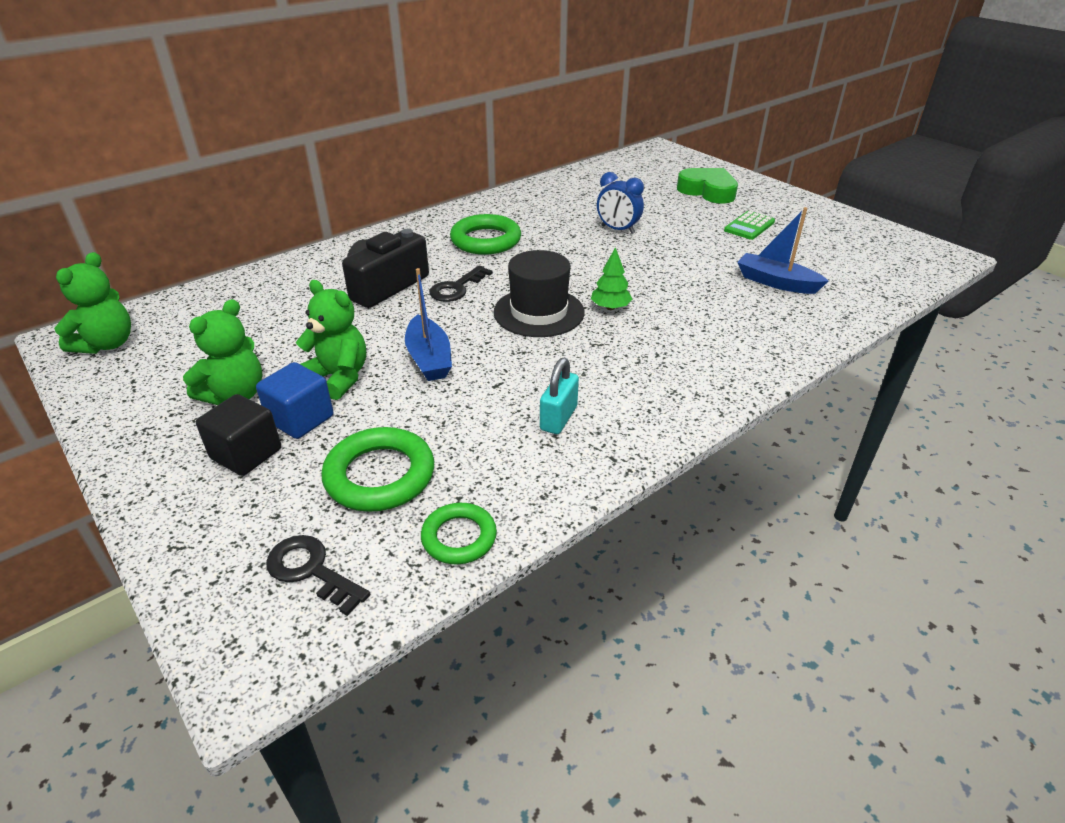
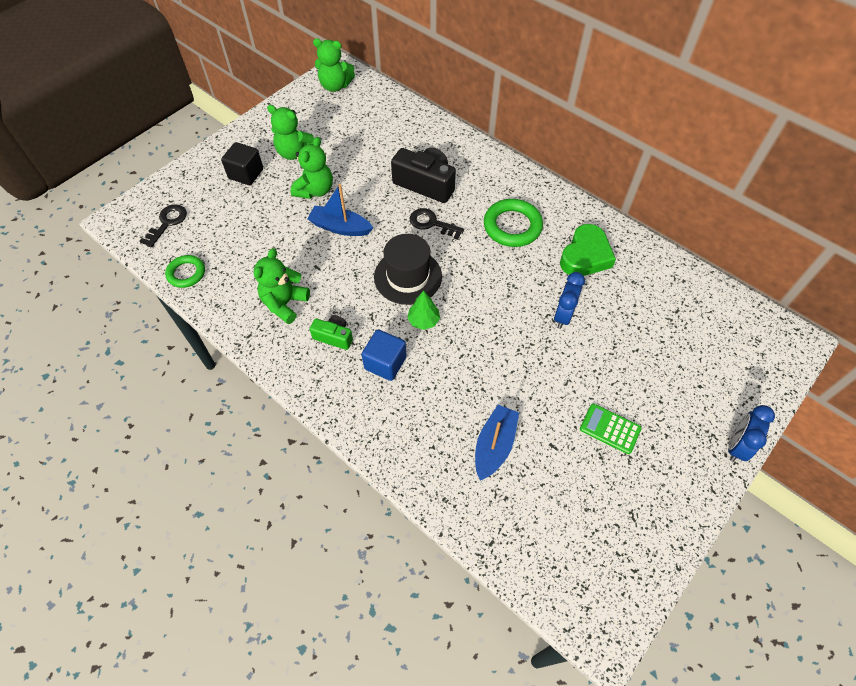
camera: 80 degrees right, 20 degrees up
(300, 419) = (275, 186): blue cube -> blue cube (385, 363)
(380, 475) = (231, 231): green ring -> none
(429, 358) = (340, 227): blue boat -> blue boat turned 45 degrees clockwise
(558, 418) = (285, 303): turquoise padlock -> green teddy bear
(626, 376) = (334, 337): none -> green camera
(708, 191) = (687, 391): green heart -> green heart (585, 256)
(759, 182) = (736, 446): none -> blue clock

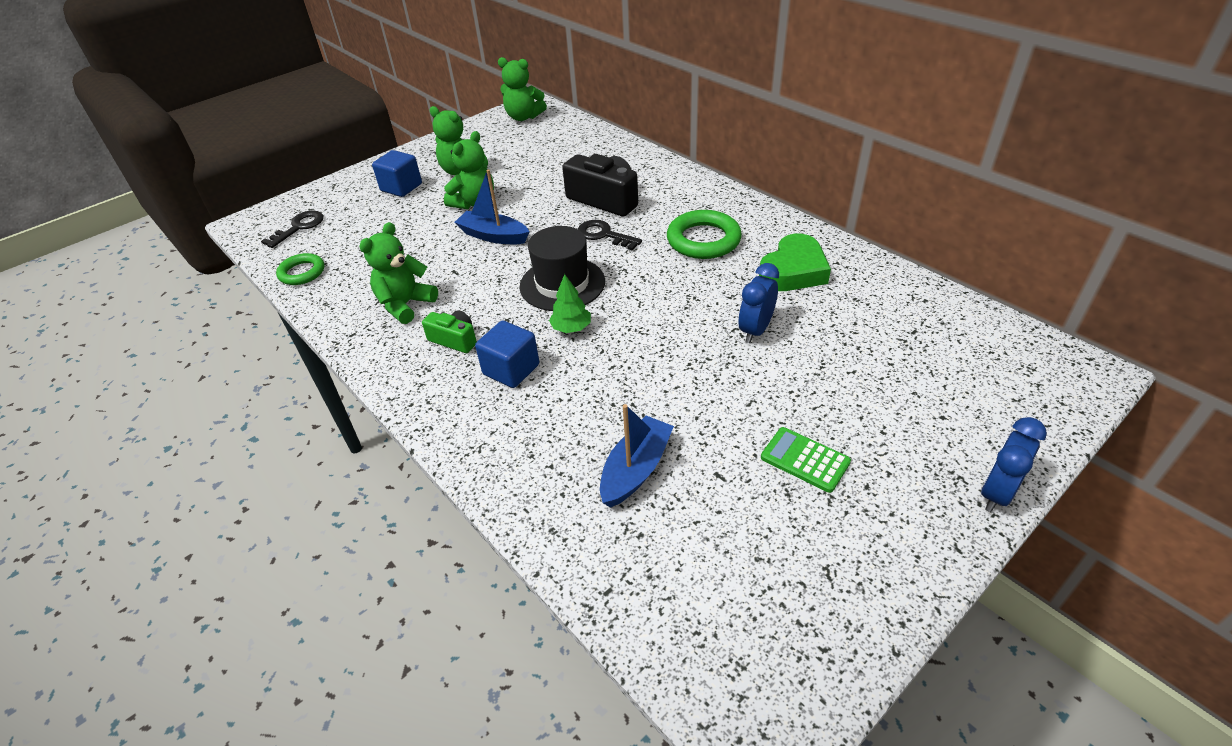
camera: 10 degrees right, 15 degrees down
(246, 174) = (401, 187): black cube -> blue cube

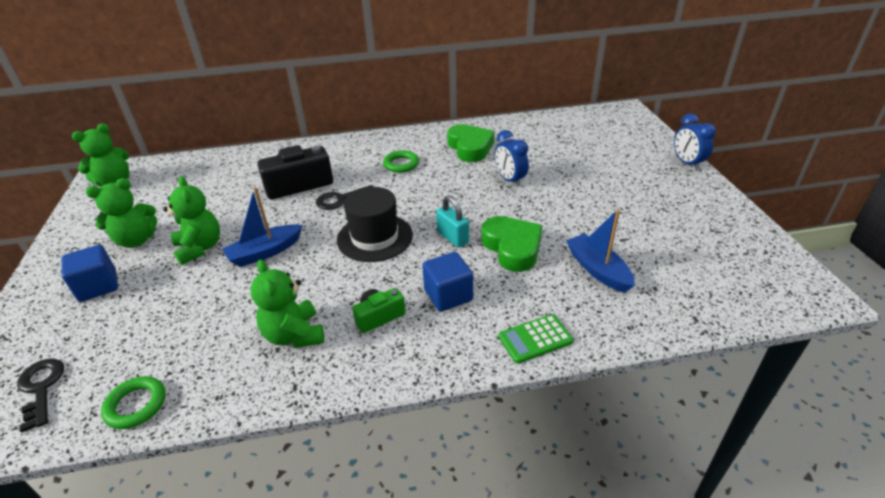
camera: 60 degrees left, 5 degrees down
(571, 328) = (431, 250): green tree -> none
(604, 333) = (453, 237): none -> turquoise padlock
(622, 384) = (512, 248): none -> green heart
(703, 240) = (401, 164): green ring -> green ring, size x0.62
(805, 460) = (631, 205): green calculator -> green calculator (535, 339)

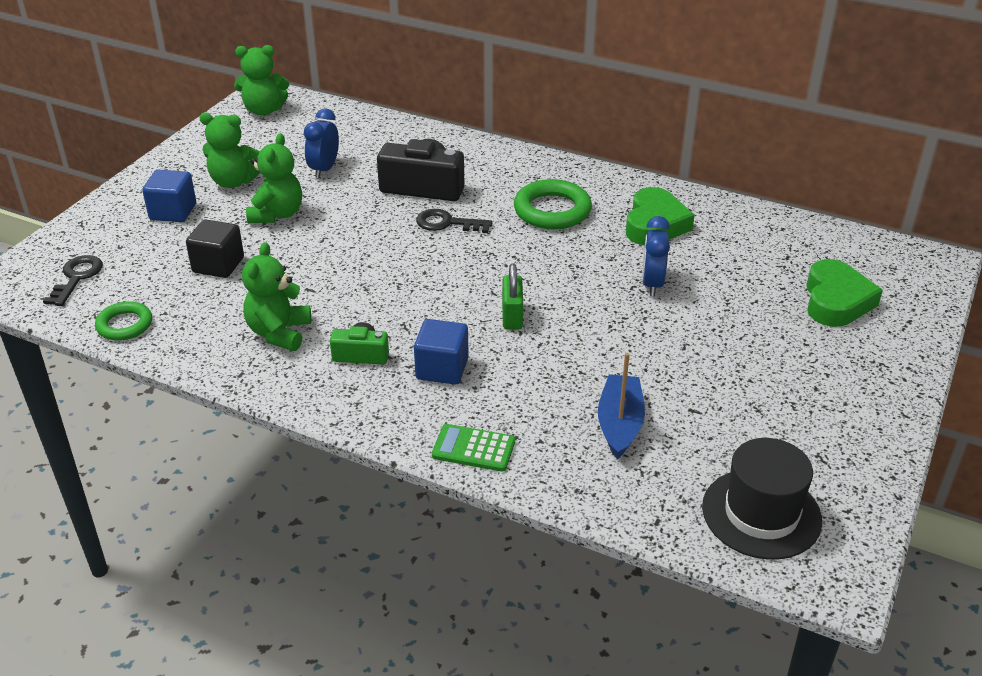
camera: 35 degrees right, 0 degrees up
(184, 308) = (218, 265): none -> black cube
(265, 252) = (326, 245): blue boat -> none
(375, 237) = (437, 279): black hat -> black hat (761, 513)
(401, 164) = (552, 210): green ring -> green ring, size x1.60
(453, 237) = (512, 316): turquoise padlock -> green padlock
(512, 248) = (559, 357): green heart -> green heart (836, 301)
(687, 163) = (913, 368): blue clock -> blue clock (324, 169)

